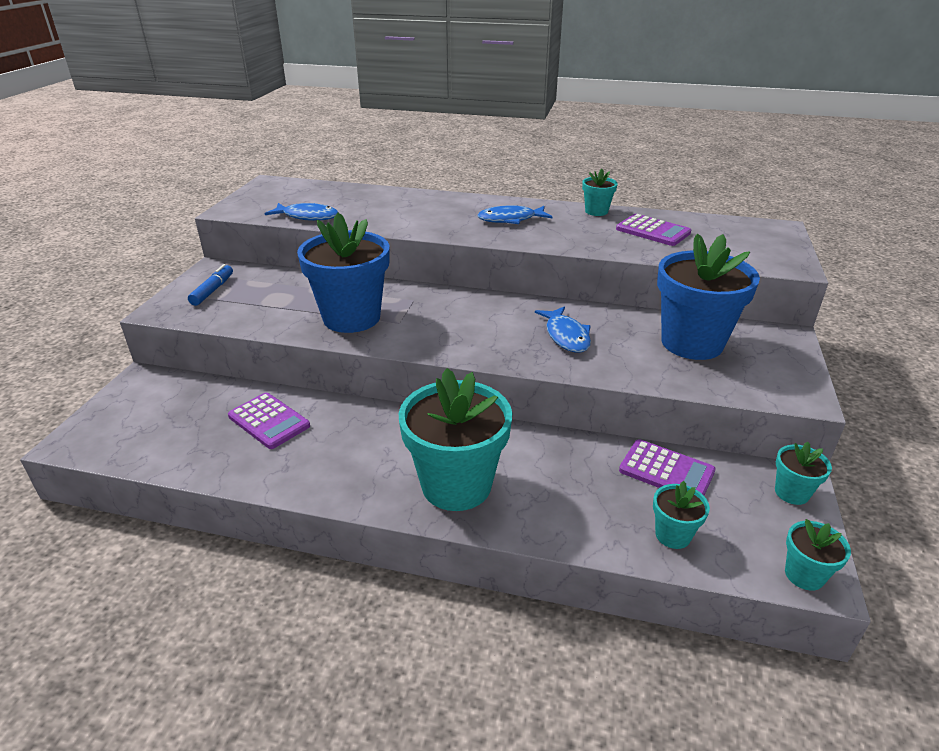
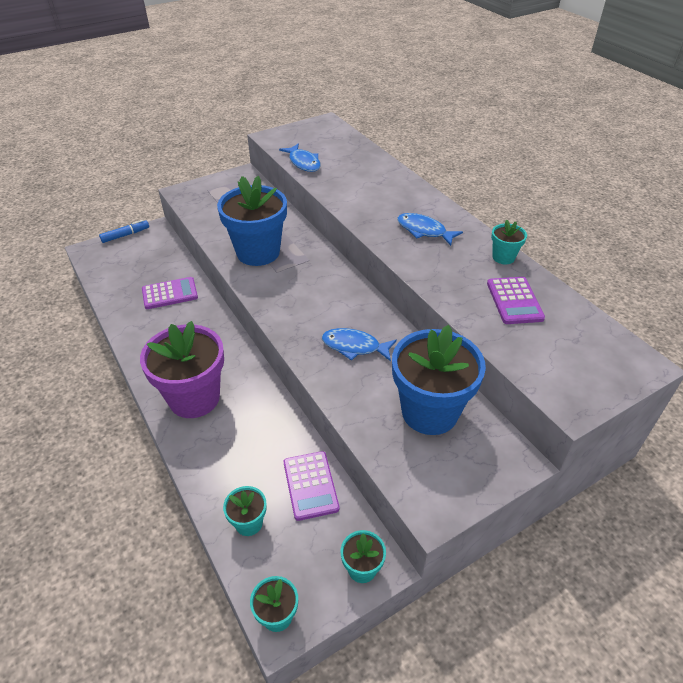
camera: 45 degrees right, 10 degrees up
(213, 290) = (221, 191): blue marker -> blue marker (125, 235)
(269, 421) = (170, 294): purple calculator -> purple calculator turned 105 degrees counterclockwise
(456, 485) = (194, 398): turquoise flower pot -> purple flower pot
(566, 336) = (354, 346): blue fish -> blue fish turned 75 degrees clockwise

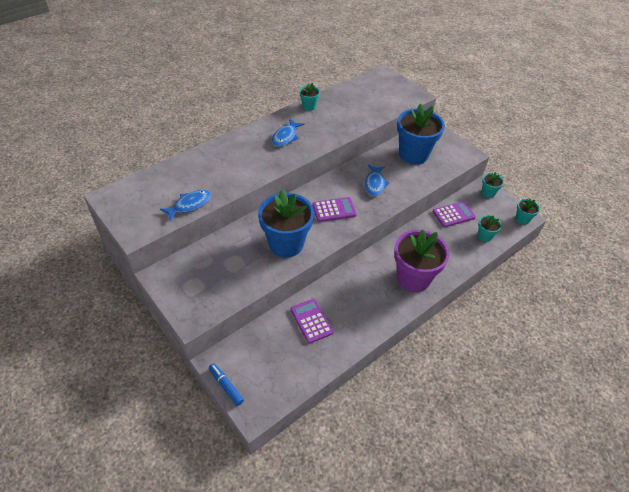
camera: 100 degrees left, 5 degrees up
(514, 301) = (348, 105): purple calculator -> purple calculator (334, 210)

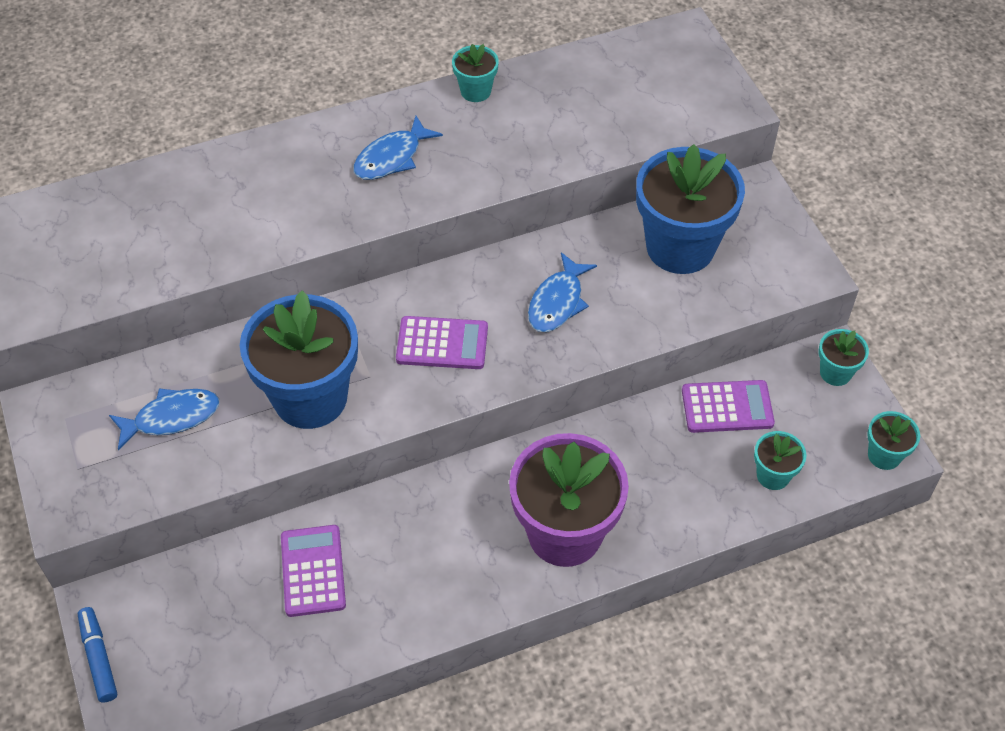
camera: 20 degrees right, 5 degrees up
(190, 205) = (135, 276): blue fish -> blue fish (171, 418)

